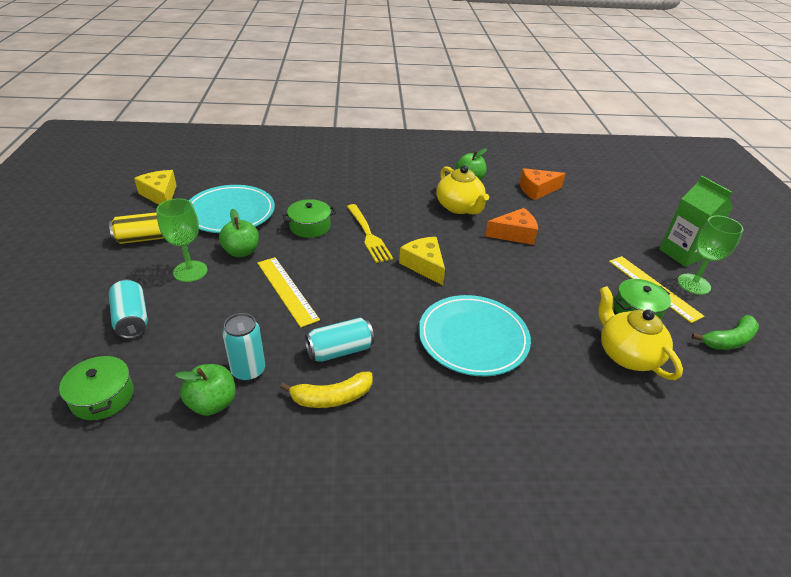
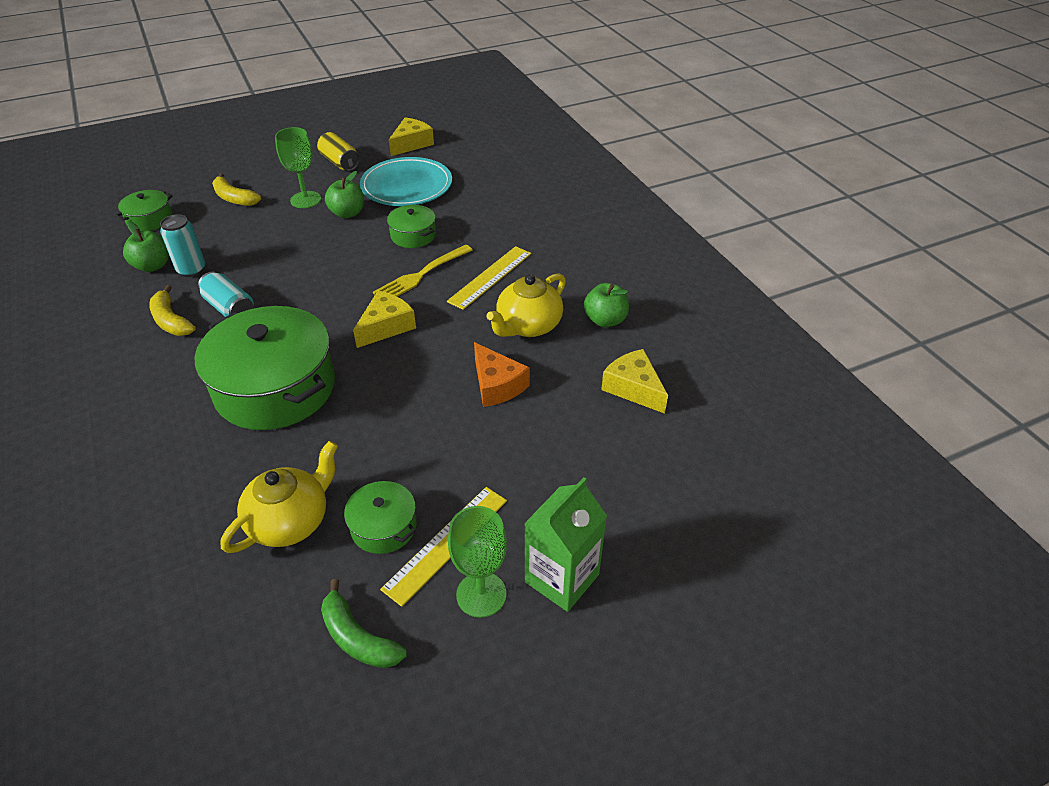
camera: 70 degrees right, 5 degrees up
(132, 319) = (234, 198): turquoise can -> yellow banana
(287, 290) = (302, 255): yellow ruler -> yellow ruler (490, 277)
(473, 338) = (275, 388): turquoise plate -> green pot
(537, 190) = (633, 388): orange cheese -> yellow cheese

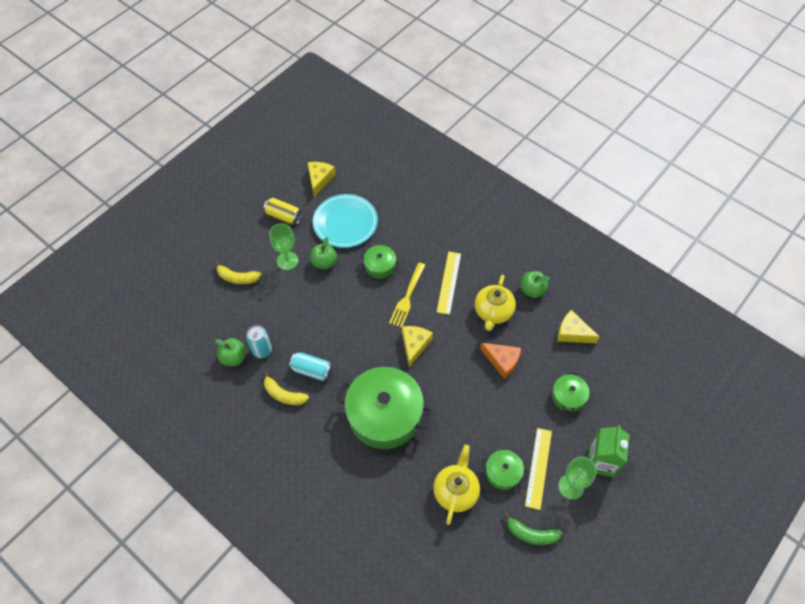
camera: 25 degrees left, 15 degrees up
(150, 219) = (196, 319): green pot -> green pot (568, 396)

